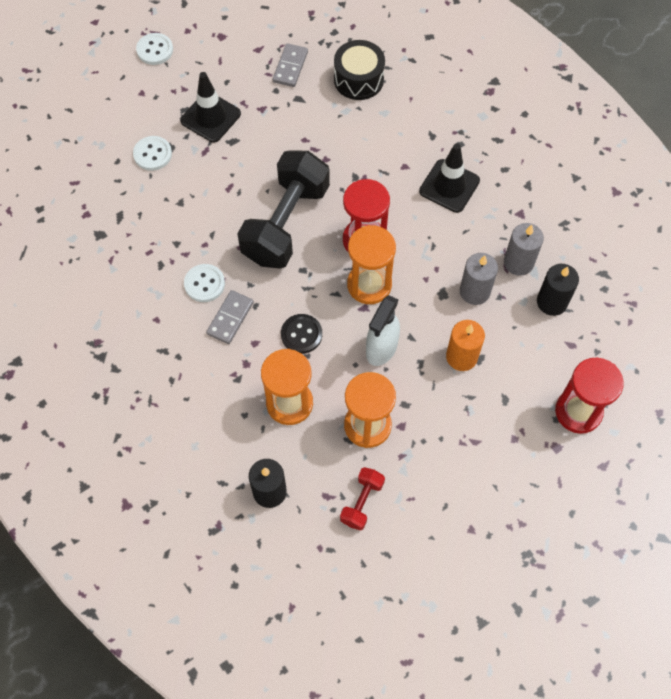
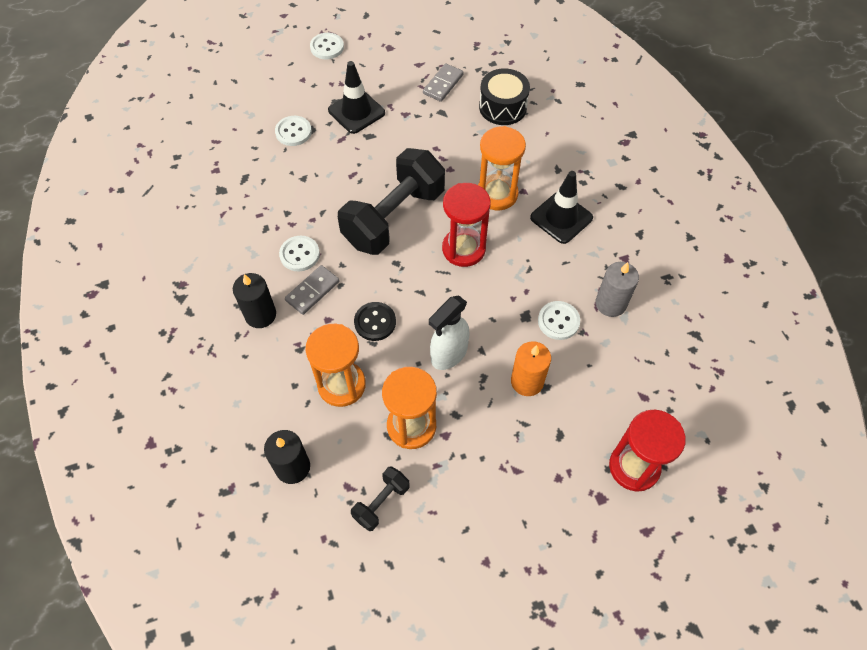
camera: 15 degrees right, 5 degrees down
(362, 502) = (381, 502): red dumbbell -> black dumbbell
(369, 285) = (455, 291): orange hourglass -> orange hourglass (497, 194)
(474, 291) = (558, 321): grey candle -> white button
(552, 302) = (634, 350): black candle -> black candle (260, 315)

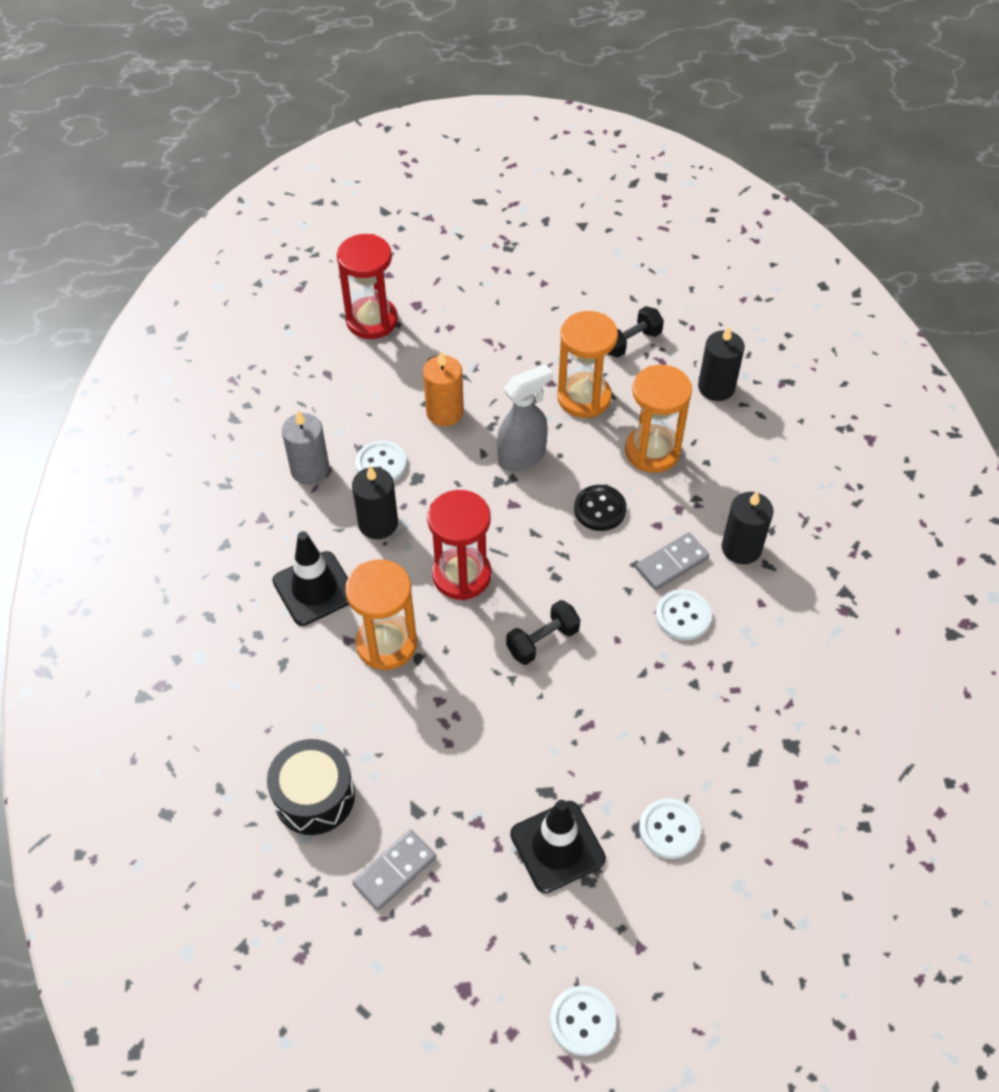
camera: 165 degrees left, 5 degrees down
(394, 217) = (542, 641): black dumbbell -> black dumbbell, size x0.45
(448, 354) = (522, 456): white spray bottle -> grey spray bottle
(539, 273) = (378, 523): none -> black candle

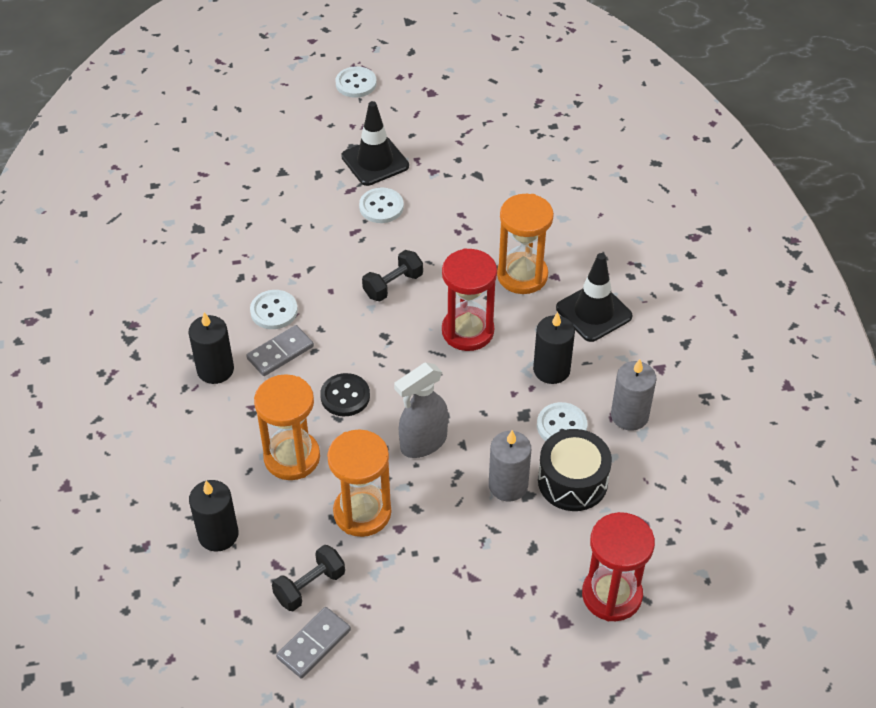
camera: 175 degrees right, 5 degrees down
(314, 796) = (553, 178): black drum -> black drum (572, 481)
(395, 871) = (486, 143): grey domino -> grey domino (313, 644)
(444, 412) = (508, 485): orange candle -> grey candle
(669, 829) = (295, 175): white button -> white button (381, 207)

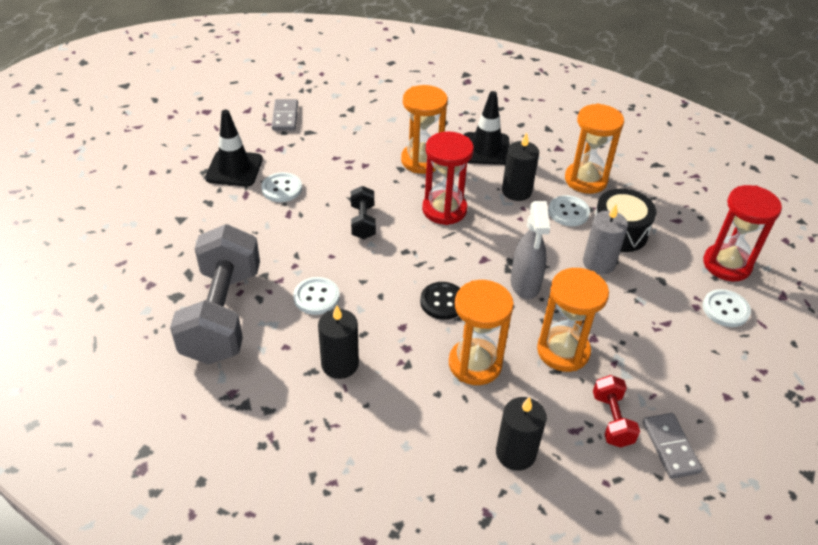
camera: 55 degrees left, 5 degrees down
(204, 267) = (222, 314): none -> grey dumbbell
(280, 352) = (363, 315): grey domino -> grey domino (285, 117)
(310, 586) = (612, 420): black dumbbell -> red dumbbell
(356, 83) = (146, 138): white button -> white button (725, 309)
(629, 415) = (585, 180): grey candle -> orange hourglass

